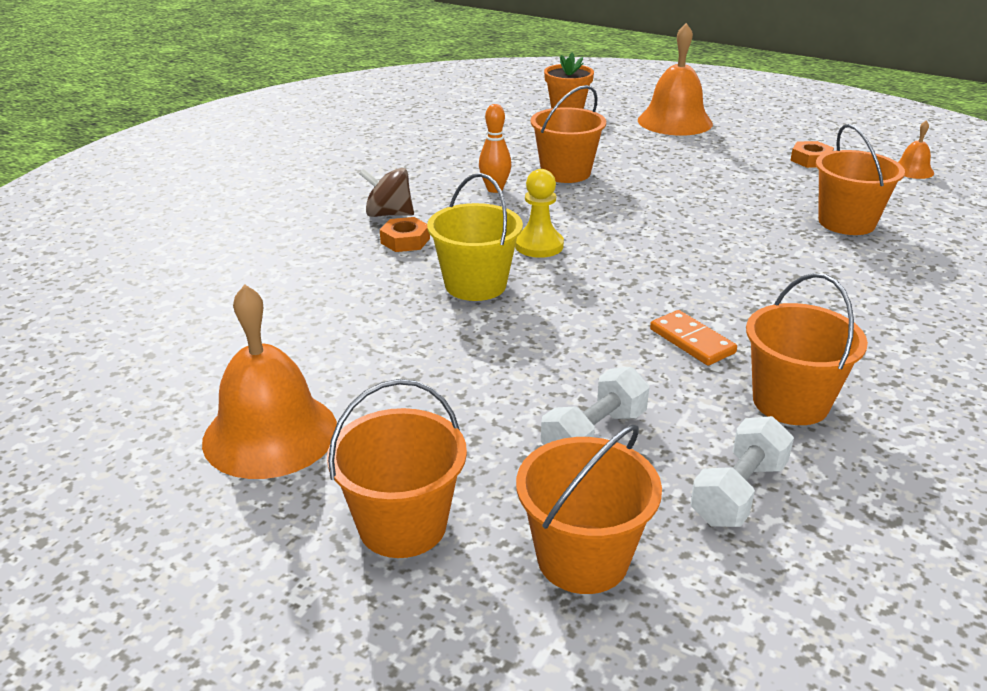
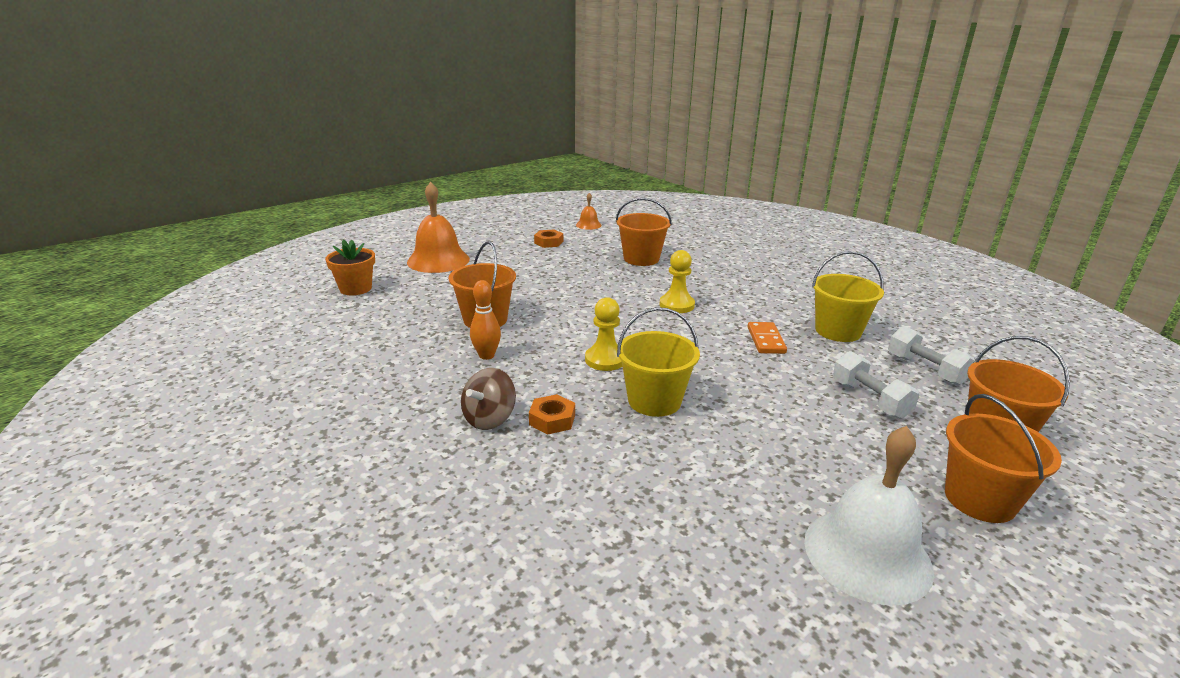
camera: 70 degrees left, 5 degrees down
(270, 434) = (867, 554): orange bell -> white bell
(692, 341) = (765, 340): orange domino -> orange domino turned 75 degrees counterclockwise
(726, 266) = (676, 305): none -> yellow pawn
(790, 402) = (838, 331): orange bucket -> yellow bucket

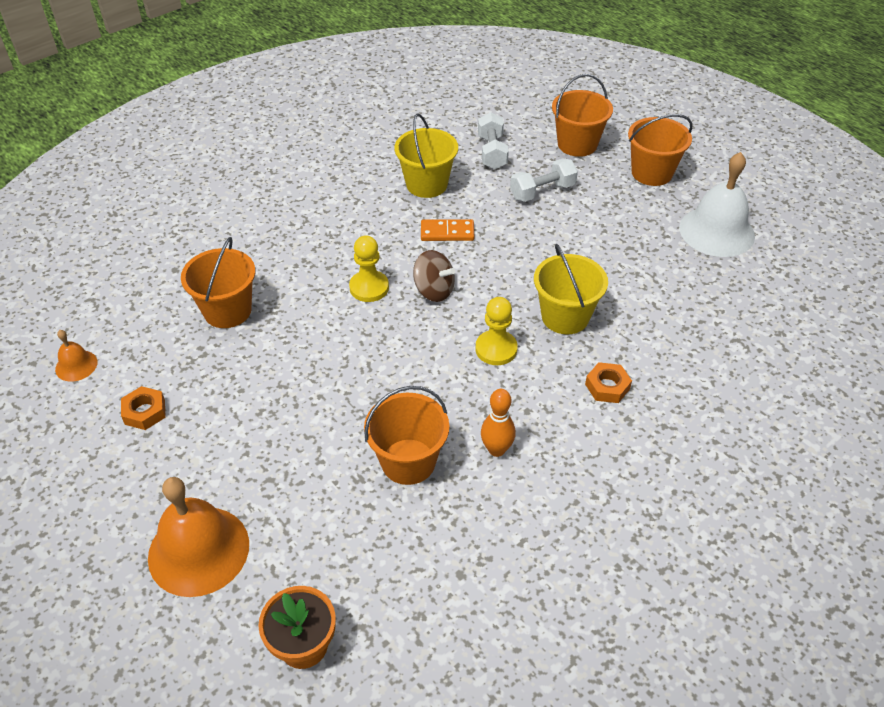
camera: 90 degrees left, 20 degrees up
(489, 419) = (615, 433): brown spinning top -> brown spinning top (434, 290)
(925, 369) = (492, 152): white dumbbell -> white dumbbell turned 60 degrees counterclockwise

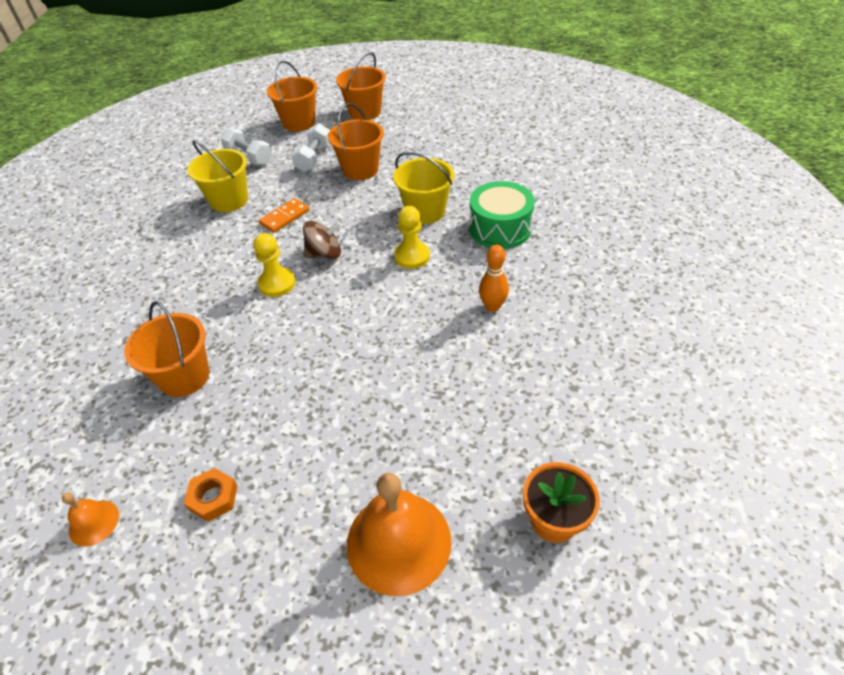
camera: 45 degrees left, 0 degrees up
(408, 461) = (453, 357): orange bucket -> orange bucket (360, 169)
(607, 386) = (500, 228): orange nut -> green drum
(716, 231) = (441, 119): white bell -> none

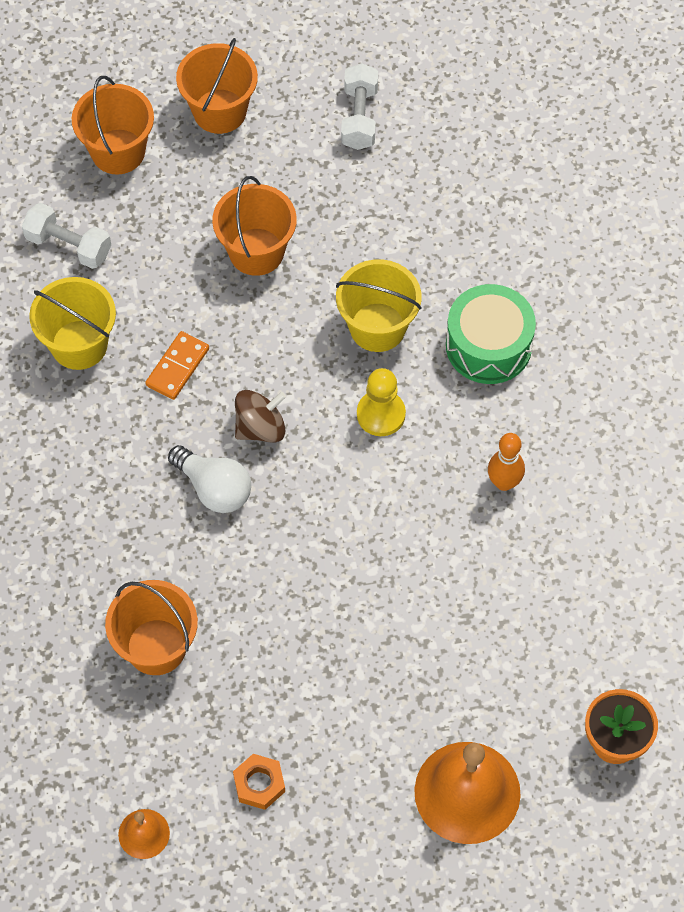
camera: 15 degrees left, 15 degrees up
(277, 283) = (214, 488): yellow pawn -> white light bulb
(314, 158) = (175, 235): white dumbbell -> white dumbbell (359, 117)

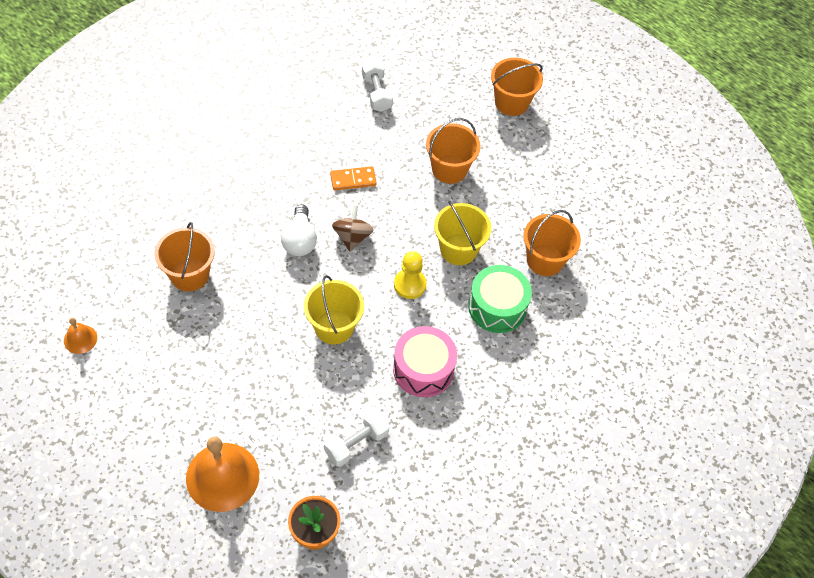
camera: 45 degrees right, 5 degrees down
(79, 345) = (327, 132): yellow bucket -> yellow bucket (334, 327)
(118, 151) = (447, 78): orange bucket -> orange bucket (545, 260)
(259, 784) = (149, 372): orange nut -> none
(260, 428) = (352, 237): brown spinning top -> brown spinning top turned 105 degrees counterclockwise
(359, 117) = (570, 161): white dumbbell -> white dumbbell (356, 443)
(504, 482) = (423, 369): orange bowling pin -> pink drum

